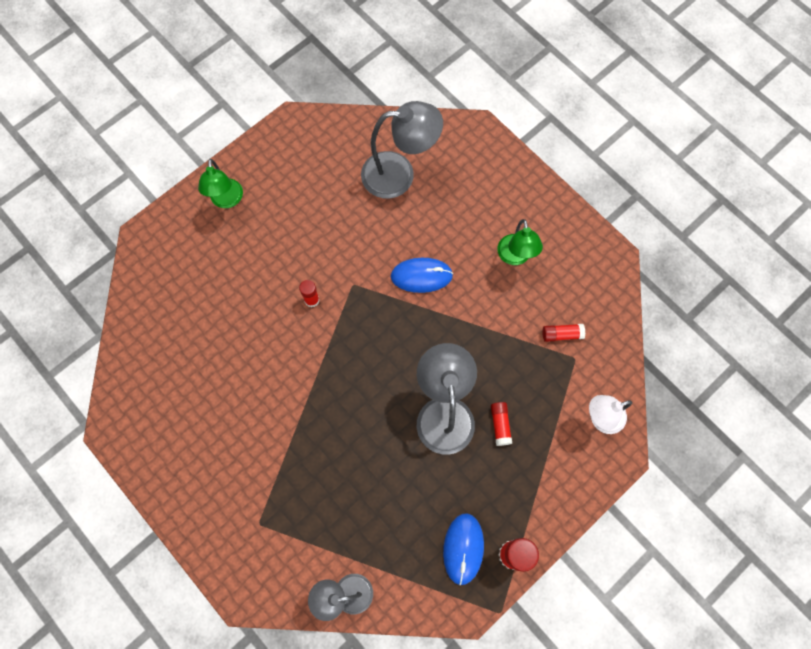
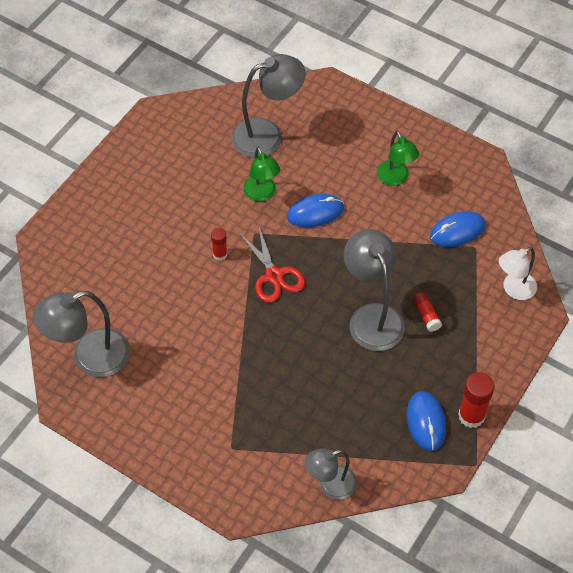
camera: 15 degrees left, 15 degrees down
(151, 384) = (90, 358): none -> grey lamp
(227, 200) = (112, 190): green lamp -> green lamp (261, 194)
(359, 338) = (274, 276): none -> red scissors
(561, 334) = (457, 231): red glue stick -> blue mouse

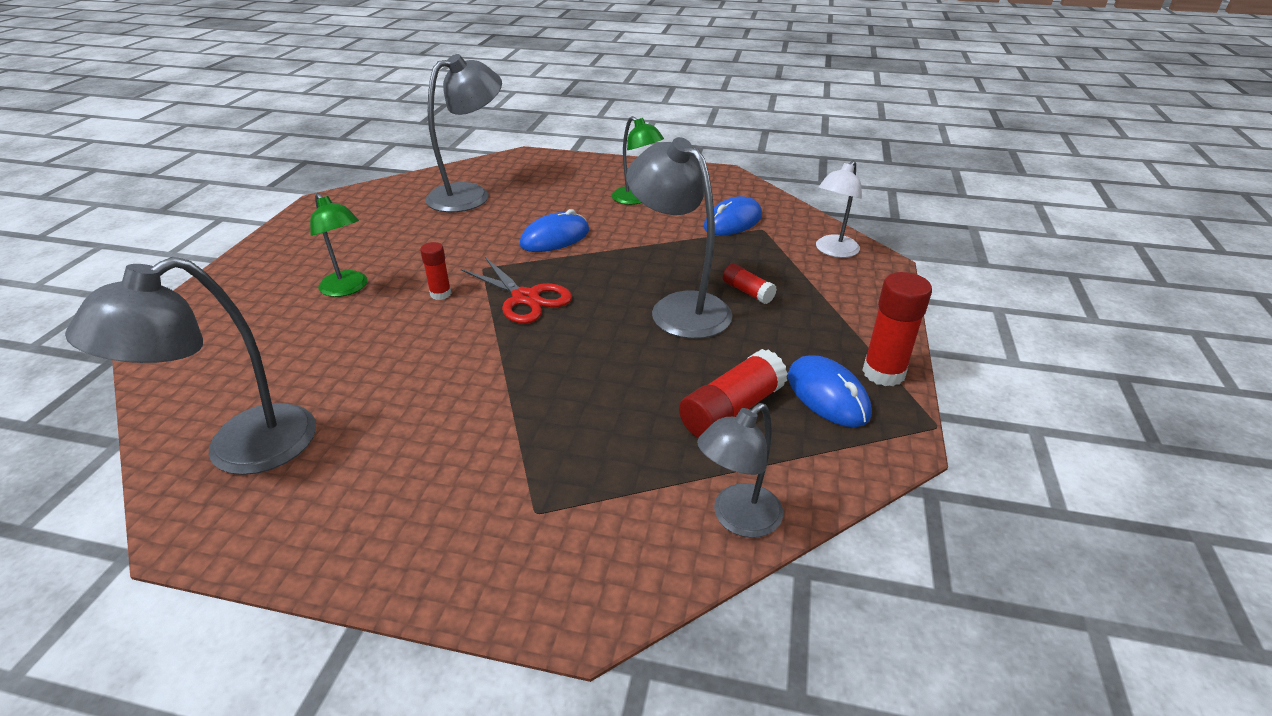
camera: 20 degrees left, 20 degrees down
(261, 194) = (480, 236): green lamp -> green lamp (348, 289)
(363, 414) = (731, 410): none -> red glue stick

